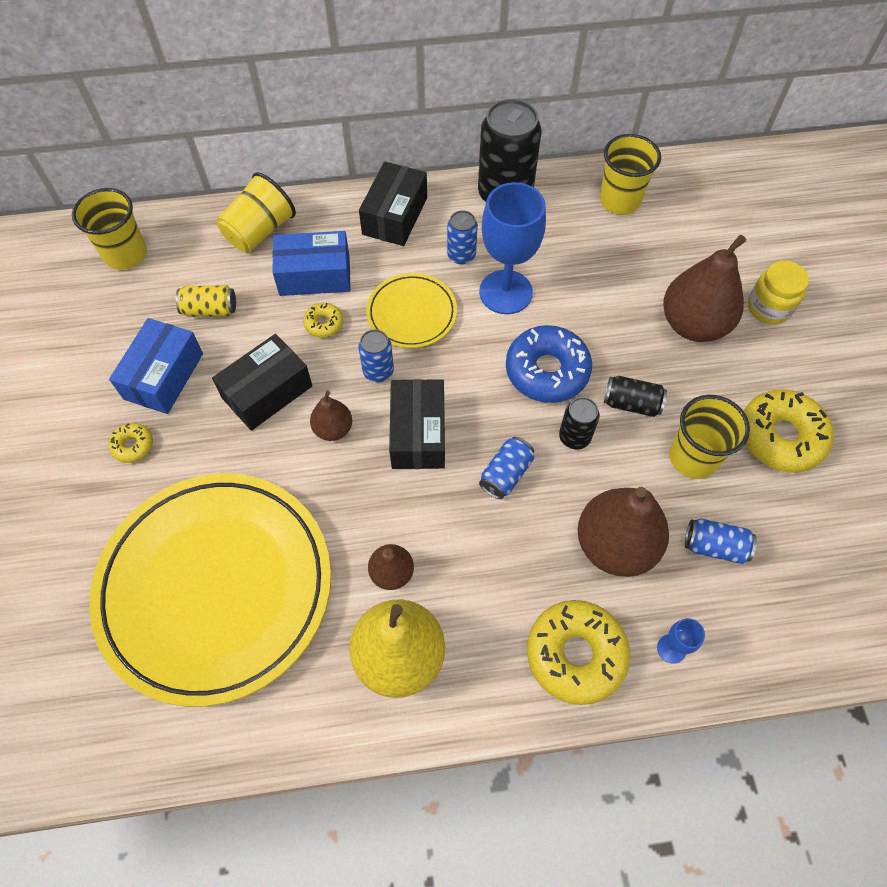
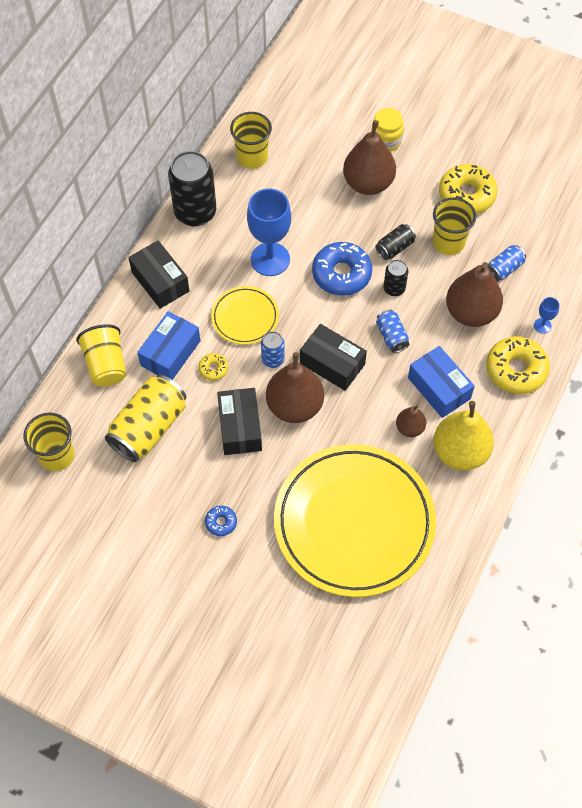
camera: 55 degrees left, 0 degrees up
(133, 445) = (221, 522): yellow donut -> blue donut
(164, 376) = (181, 480): blue box -> blue box (439, 388)
(210, 310) = (149, 427): yellow can -> yellow can, size x1.99
(333, 429) = (295, 406): brown pear -> brown pear, size x1.94
(461, 255) = (223, 265): blue can -> none

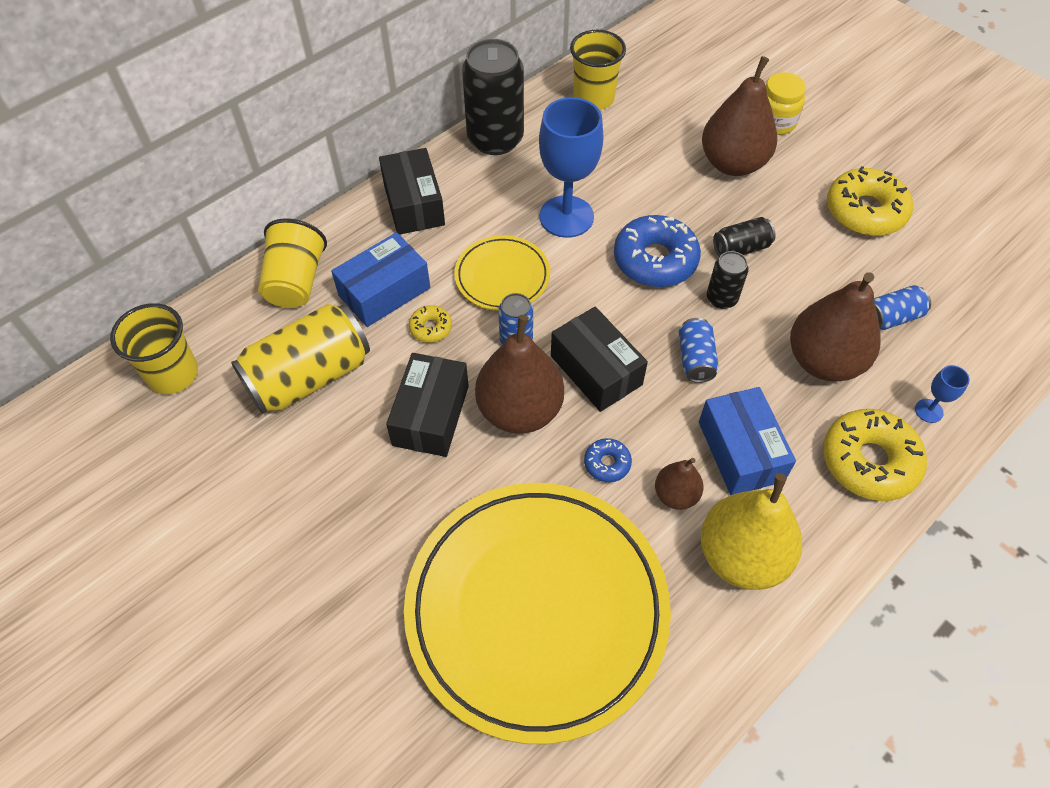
camera: 20 degrees right, 5 degrees down
(221, 522) = (342, 540): blue donut -> blue donut (607, 463)
(448, 242) = (820, 262): yellow cup -> none

